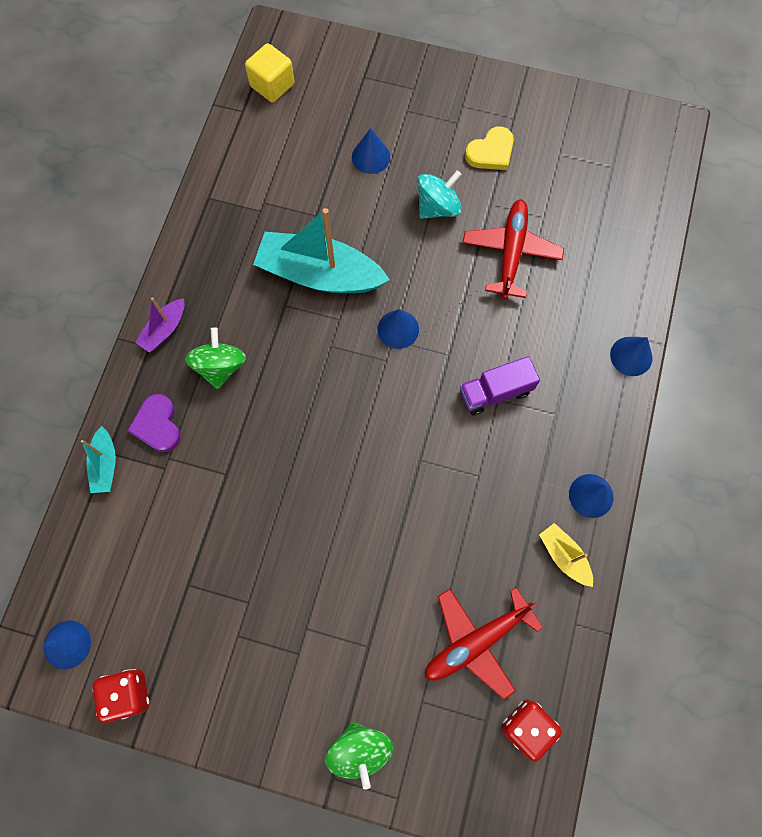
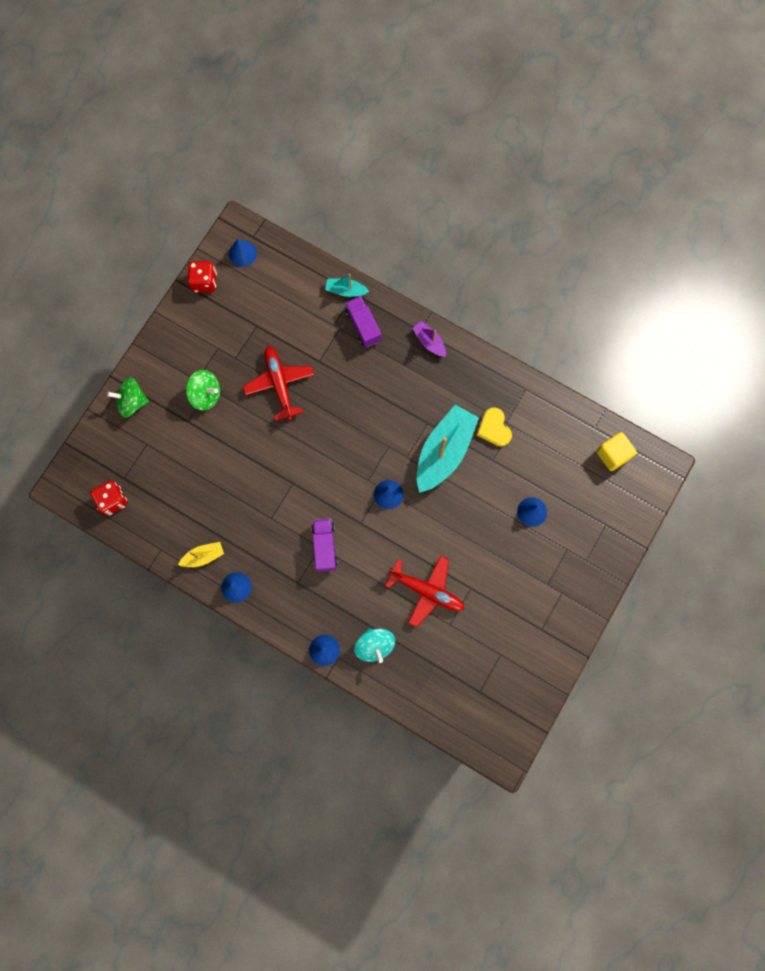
camera: 105 degrees right, 5 degrees up
(157, 425) = (363, 326): purple heart -> purple truck
(220, 366) = (393, 372): green spinning top -> green spinning top (206, 395)
(438, 207) = (477, 549): turquoise spinning top -> turquoise spinning top (374, 645)
(477, 641) = (170, 486): red plane -> red plane (279, 384)
(491, 152) = (514, 602): yellow heart -> yellow heart (494, 428)

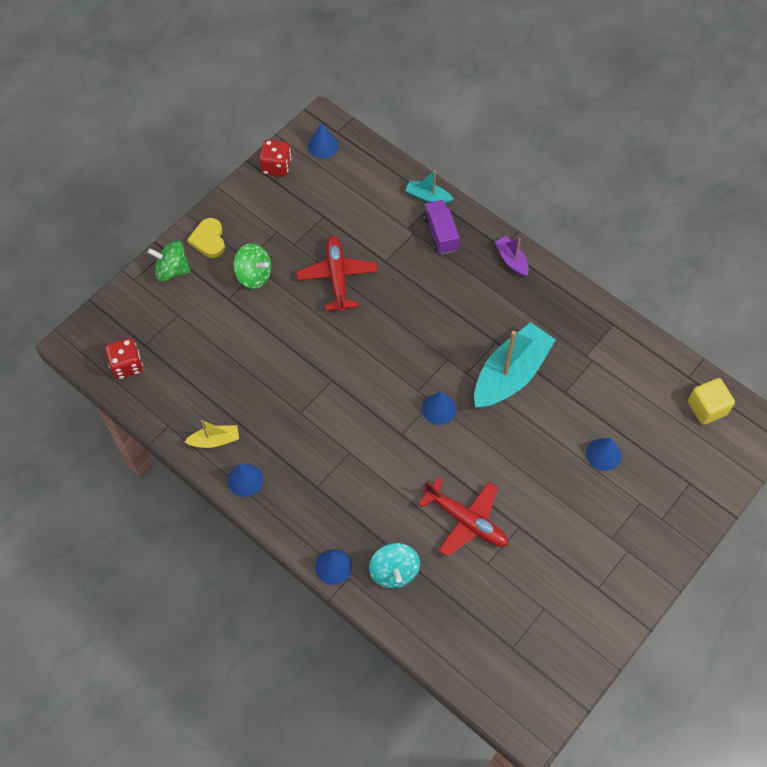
camera: 10 degrees right, 15 degrees down
(324, 546) = (355, 453): purple truck -> none
(494, 428) = (572, 359): yellow heart -> yellow heart (208, 240)

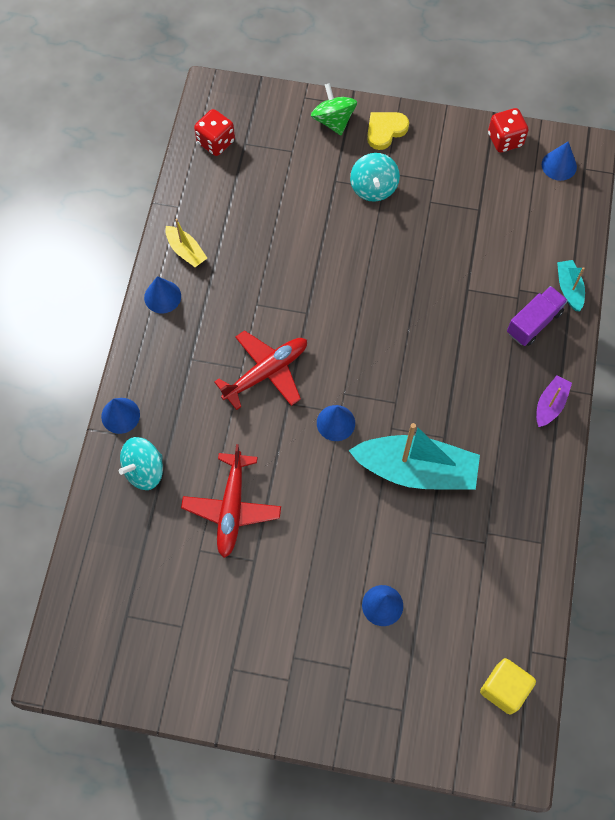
camera: 60 degrees right, 5 degrees up
(254, 275) = (373, 188): green spinning top -> turquoise spinning top
(337, 277) = (419, 258): red plane -> red plane (266, 373)

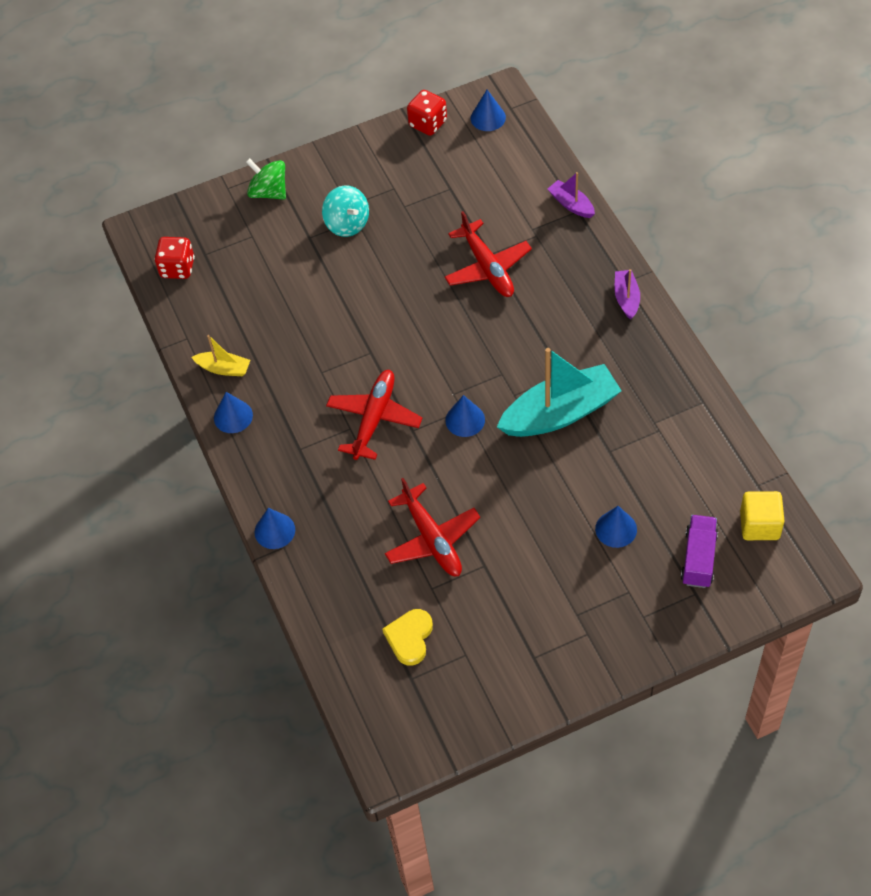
camera: 30 degrees left, 10 degrees down
(144, 470) = (332, 559): turquoise spinning top -> none
(385, 131) = (320, 174): yellow heart -> yellow heart (409, 638)
(456, 299) = (487, 267): none -> red plane
(534, 322) = (564, 246): purple truck -> purple truck (698, 558)
(569, 288) = (571, 204): turquoise boat -> purple boat

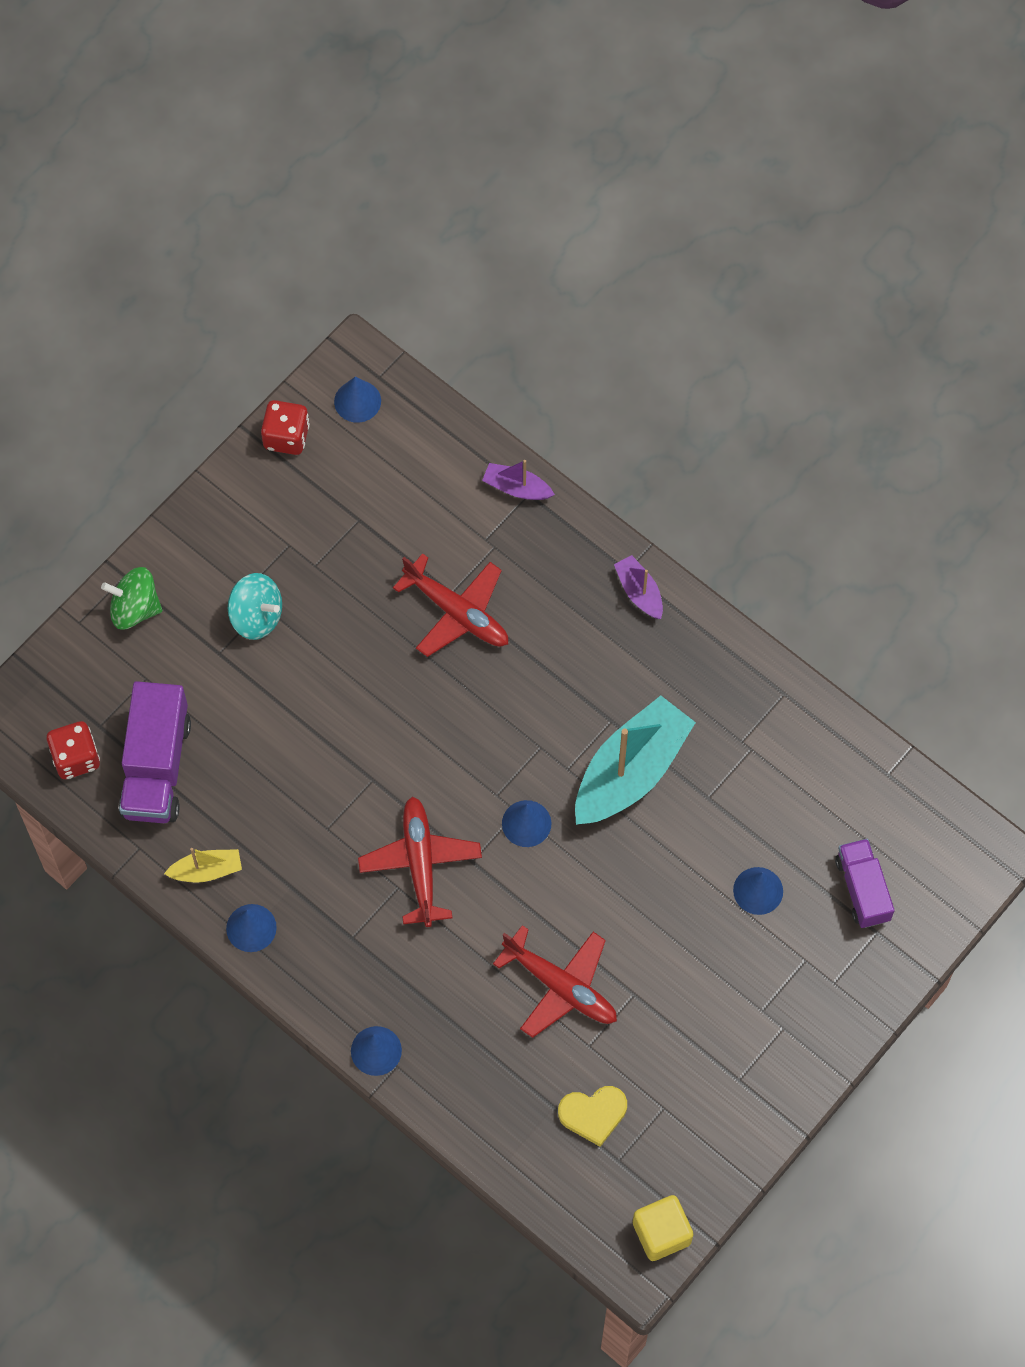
camera: 30 degrees left, 10 degrees up
(227, 292) = (156, 767): none -> purple truck
(409, 638) = (593, 1114): yellow heart -> yellow heart turned 90 degrees counterclockwise
(759, 525) = (910, 822): yellow cube -> yellow cube (661, 1233)

